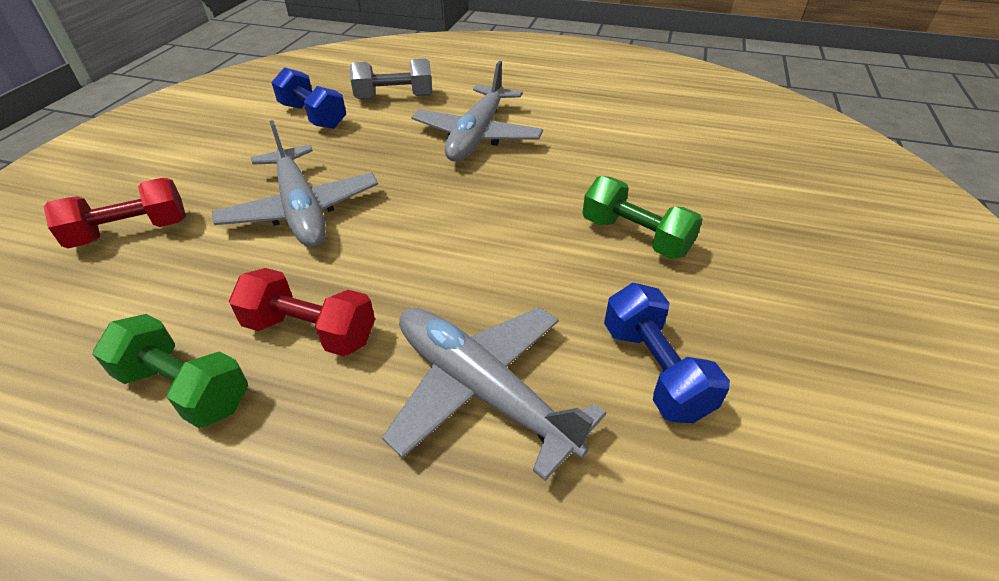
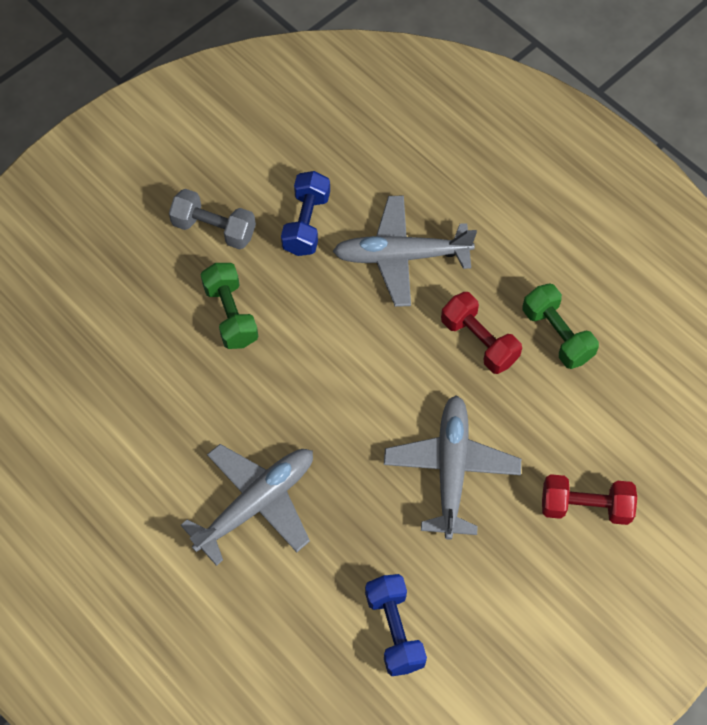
camera: 150 degrees left, 20 degrees up
(394, 97) = (295, 628): grey dumbbell -> grey dumbbell (214, 229)
(483, 390) = (402, 256): grey plane -> grey plane turned 105 degrees clockwise

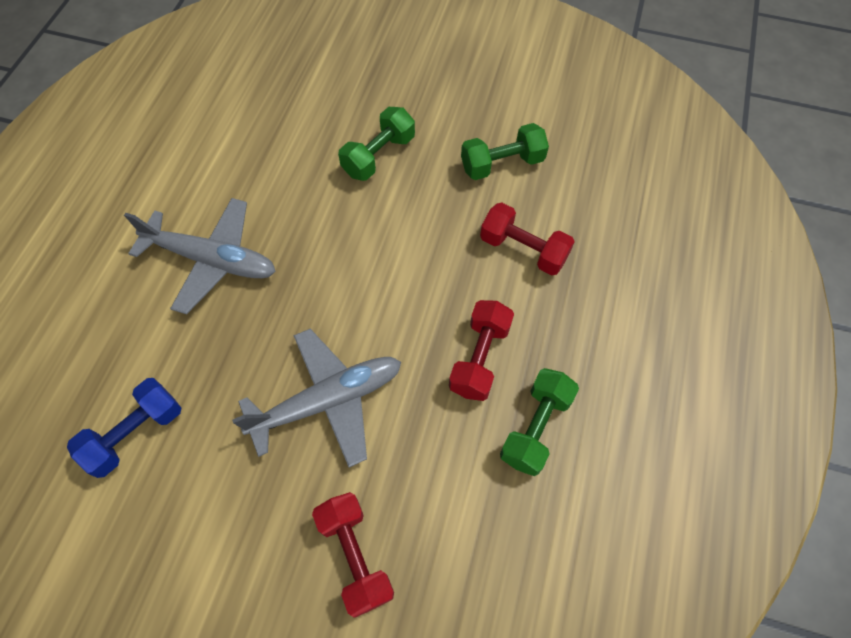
camera: 60 degrees right, 0 degrees up
(214, 229) = (449, 107): grey dumbbell -> none
(306, 223) = (502, 164): blue dumbbell -> green dumbbell
(402, 256) = (523, 249): grey plane -> red dumbbell

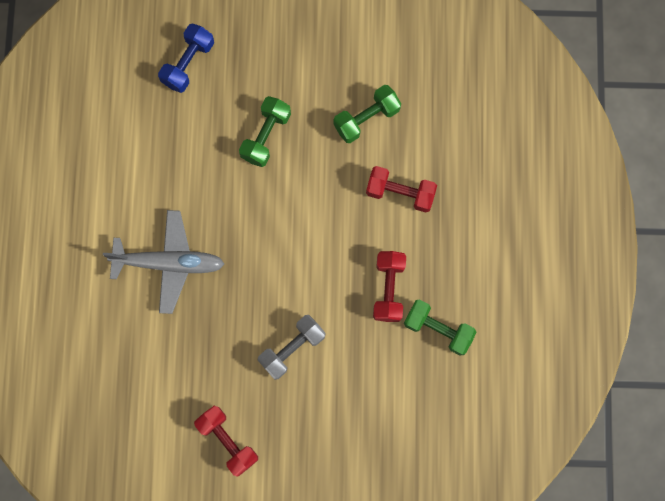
camera: 15 degrees left, 15 degrees up
(136, 433) = (170, 405): blue dumbbell -> blue dumbbell (188, 63)
(327, 401) = (292, 348): grey plane -> grey dumbbell
(355, 555) = (343, 443): red dumbbell -> red dumbbell (228, 441)
(535, 427) = (438, 329): green dumbbell -> green dumbbell turned 75 degrees counterclockwise

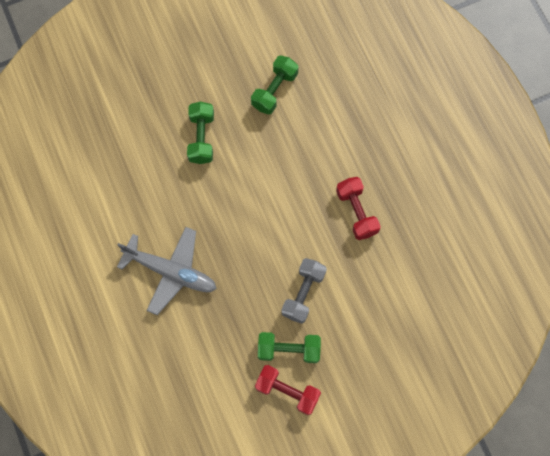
camera: 25 degrees left, 5 degrees down
(168, 263) = (170, 271): grey plane -> grey plane turned 45 degrees clockwise
(188, 63) = (112, 109): blue dumbbell -> none
(400, 193) = (329, 135): red dumbbell -> none
(438, 329) = (410, 225): green dumbbell -> green dumbbell (288, 349)

